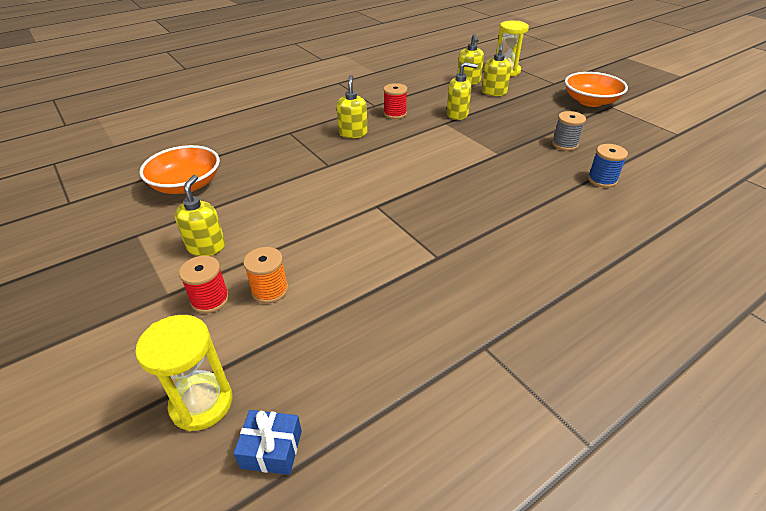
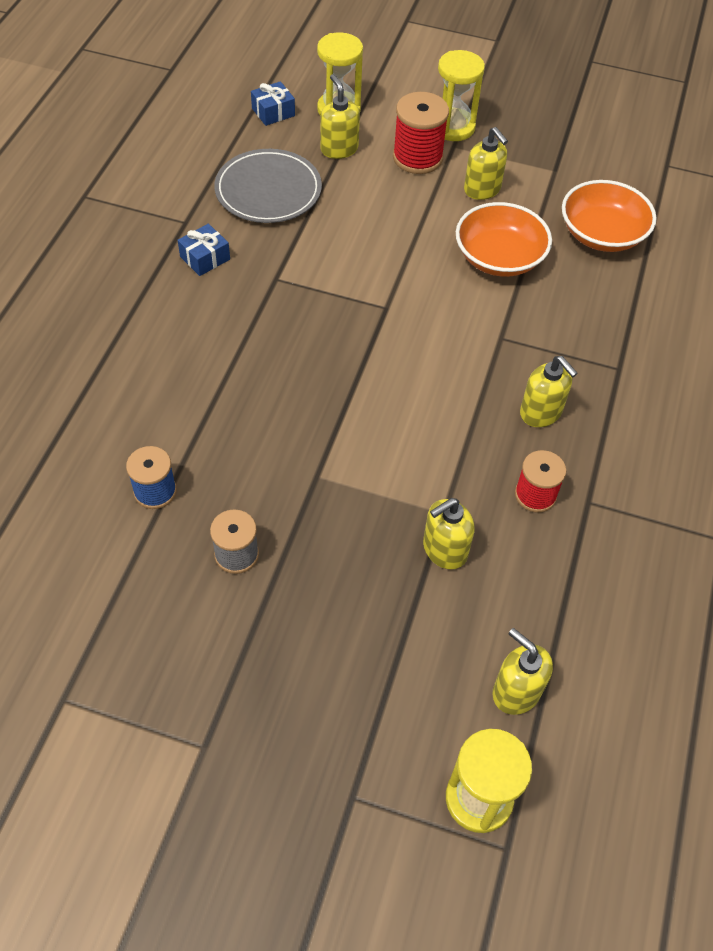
camera: 140 degrees right, 15 degrees up
(138, 313) = (453, 127): none -> yellow hourglass
(210, 299) = (417, 157): red spool -> red spool, size x1.51
(270, 290) = (383, 184): orange spool -> none
(375, 338) = (268, 190): none -> grey plate
(486, 300) = (205, 258): none -> blue gift
(494, 92) = (439, 671): yellow soap dispenser -> yellow soap dispenser (339, 149)
(590, 101) = (248, 745): orange bowl -> orange bowl (499, 257)

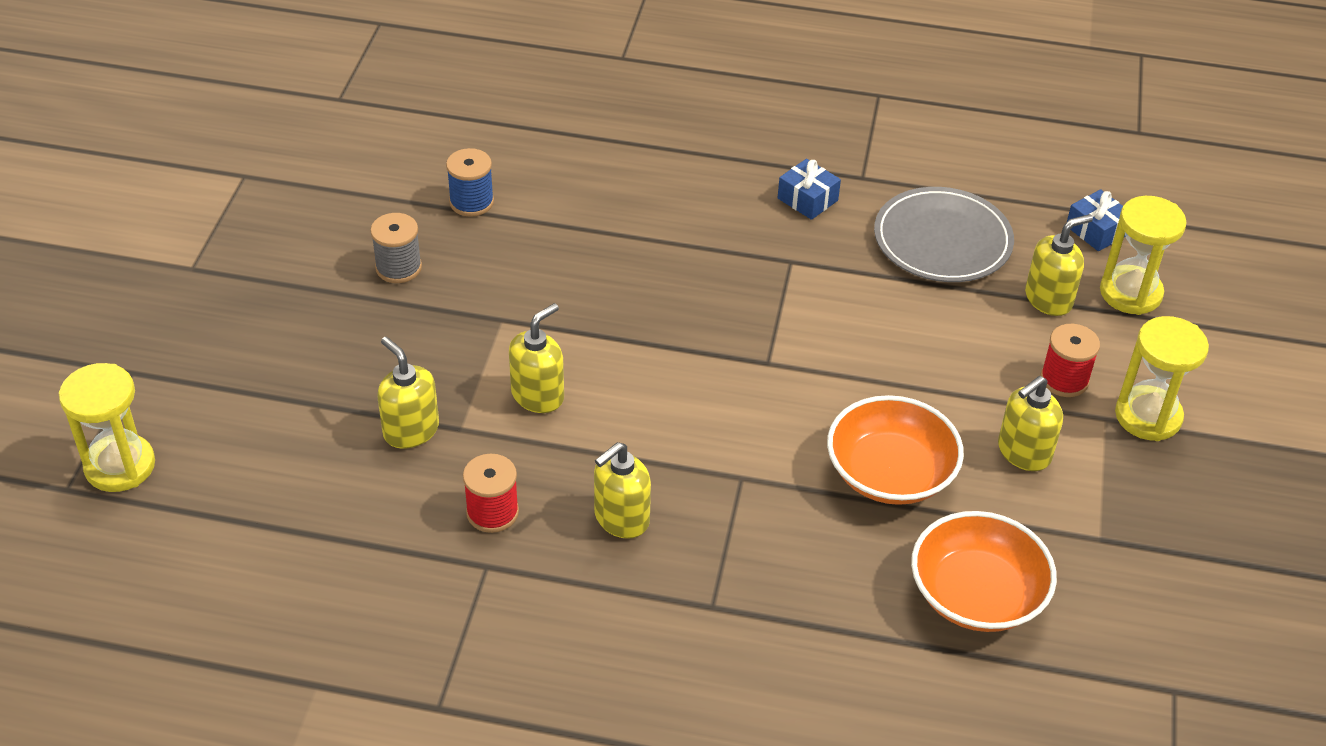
camera: 85 degrees right, 10 degrees down
(417, 157) = (1064, 380): red spool -> red spool, size x0.66
(516, 691) = (234, 495): yellow soap dispenser -> yellow soap dispenser (538, 395)

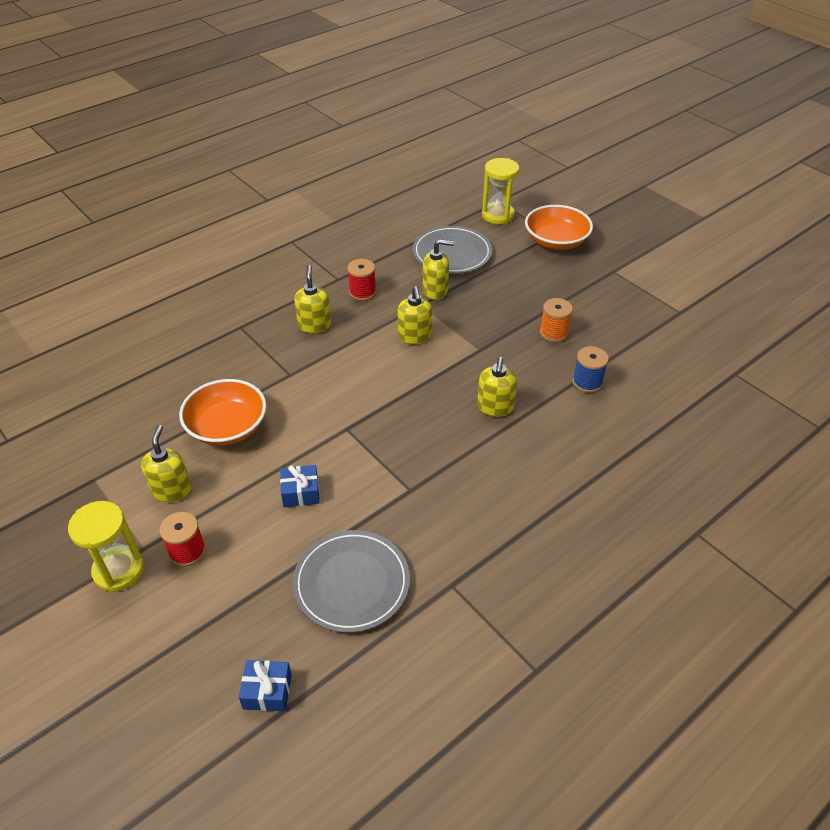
camera: 130 degrees right, 0 degrees up
(291, 464) = (452, 253): none -> grey plate
(398, 267) = (553, 333): grey spool -> orange spool
(807, 199) = (456, 537): blue gift -> blue gift (301, 492)
(976, 594) = (134, 410): orange bowl -> orange bowl (556, 241)
(1049, 299) = (246, 600): yellow soap dispenser -> yellow soap dispenser (495, 407)
(1130, 293) = (199, 655): yellow hourglass -> none

